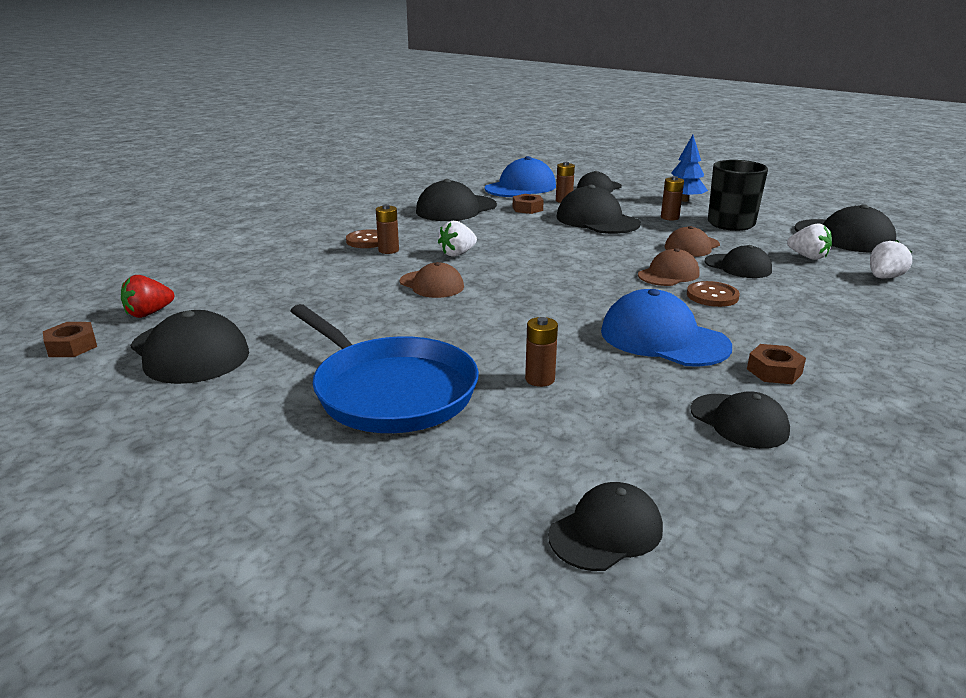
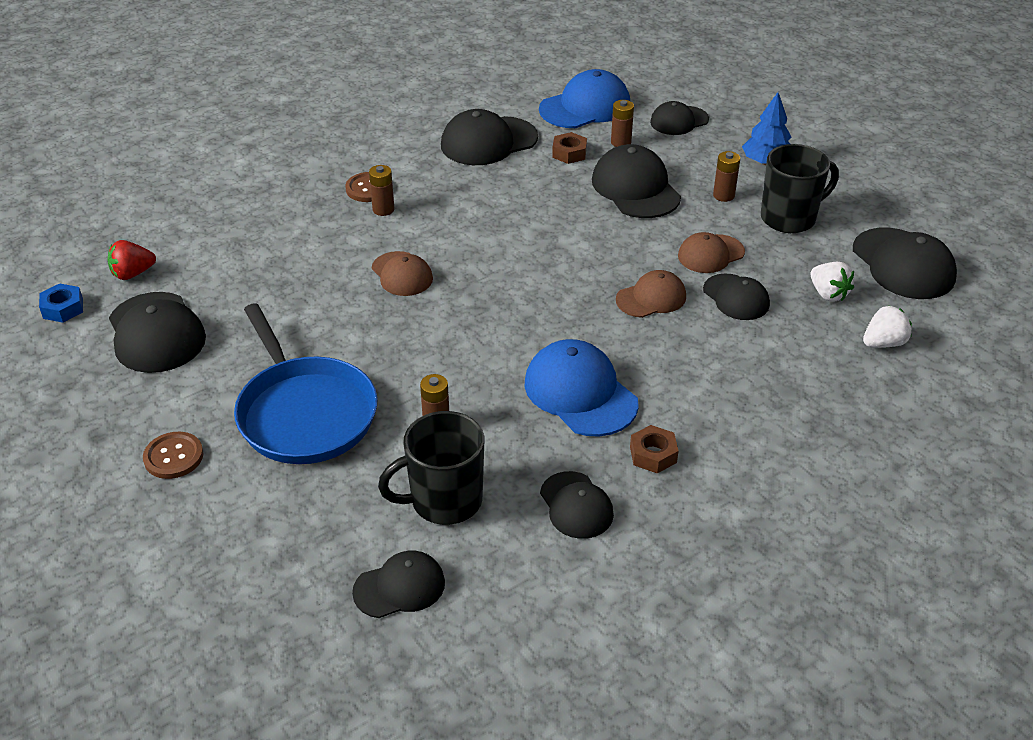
camera: 15 degrees right, 15 degrees up
(72, 346) = (63, 308): brown nut -> blue nut
(457, 254) = (451, 227): white strawberry -> none
(596, 440) = (444, 501): none -> black mug
(712, 296) = (672, 340): brown button -> brown button (173, 457)

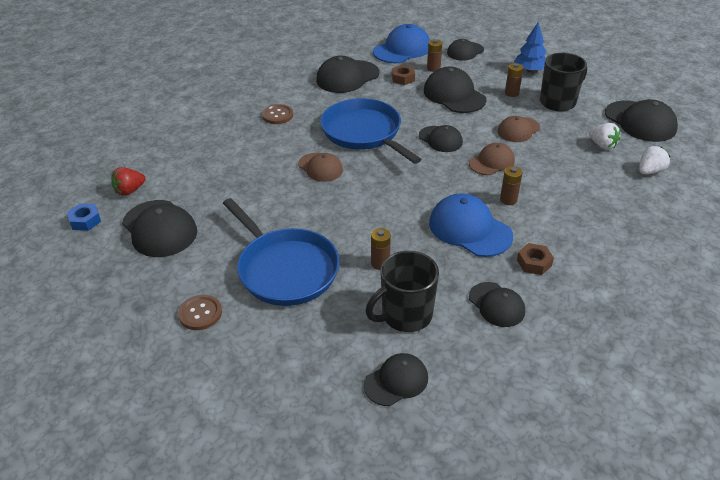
camera: 10 degrees left, 0 degrees up
(383, 209) = (292, 127): brown battery -> brown battery (508, 200)
(482, 230) = (364, 132): none -> blue pan
(736, 297) = (545, 155): black cap -> black cap (440, 139)

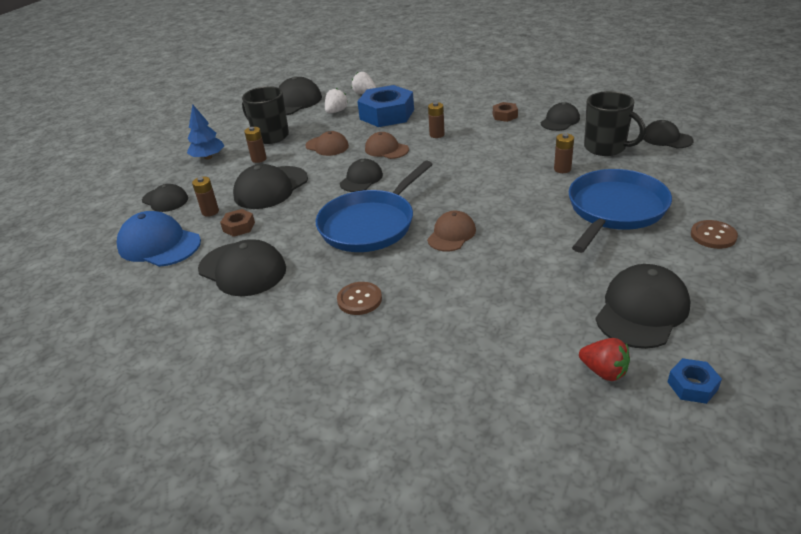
camera: 105 degrees left, 5 degrees down
(470, 229) = (487, 143): blue cap -> none
(579, 177) = (387, 114): none -> blue nut

